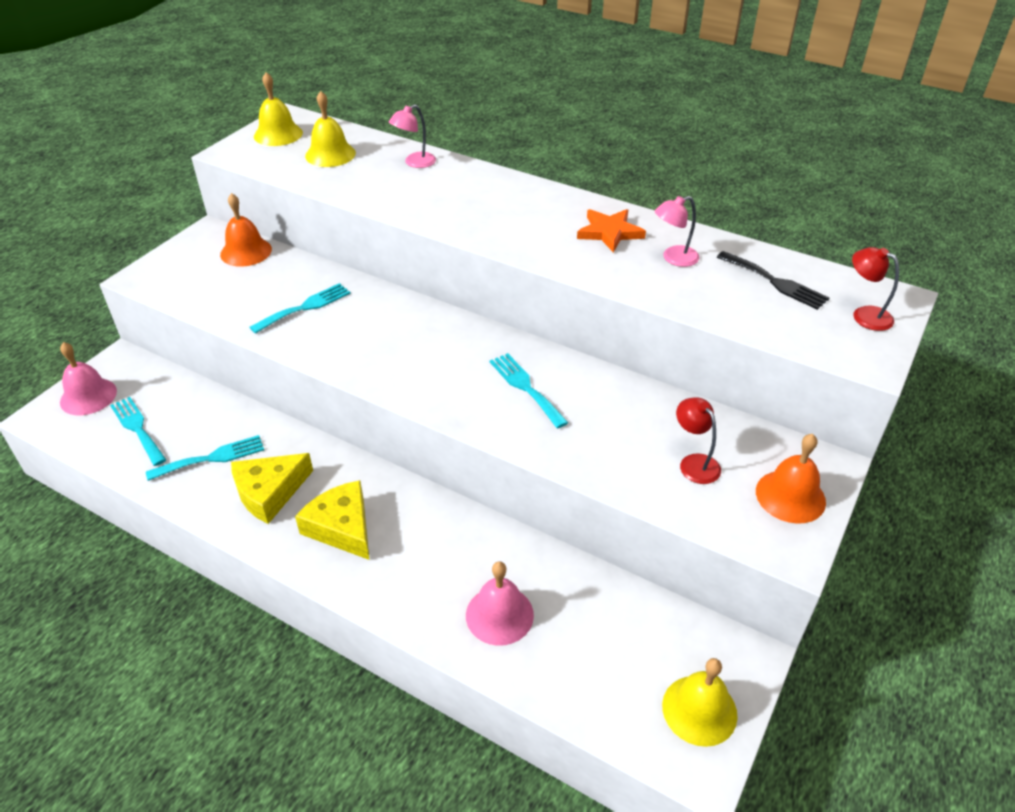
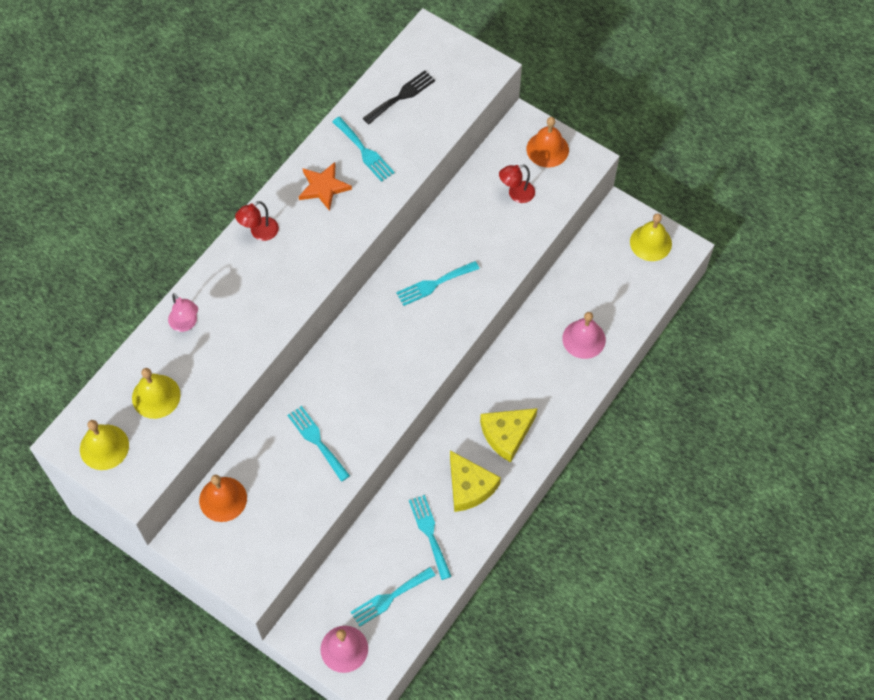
camera: 85 degrees left, 20 degrees up
(673, 258) = (364, 151): pink lamp -> turquoise fork
(864, 315) = (443, 56): red lamp -> red lamp (259, 232)

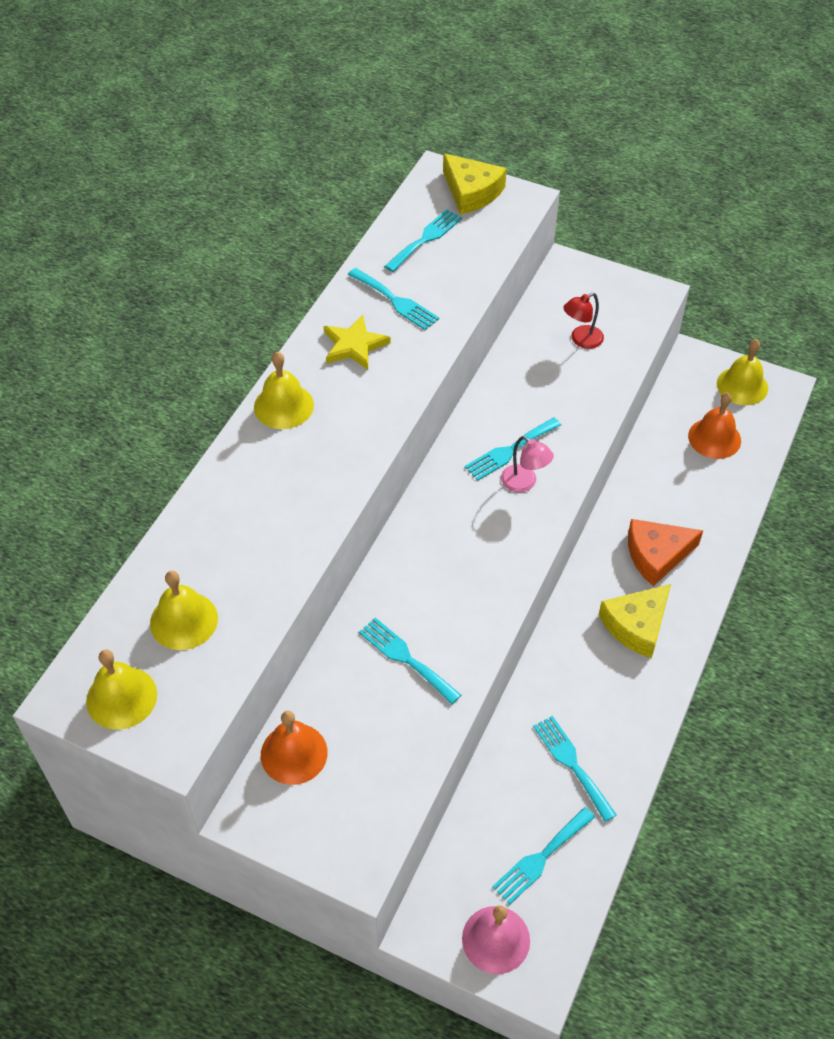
camera: 10 degrees left, 10 degrees down
(186, 324) = (208, 525): pink lamp -> pink lamp (524, 483)
(259, 232) = (283, 406): red lamp -> yellow bell
(323, 187) = (354, 345): orange star -> yellow star
(401, 96) = (426, 239): black fork -> turquoise fork
(469, 486) = (607, 696): yellow cheese -> yellow cheese (471, 192)
(538, 380) = (656, 555): none -> orange cheese
(547, 149) = (604, 289): orange bell -> orange bell (714, 438)
(584, 339) = (697, 501): pink bell -> none

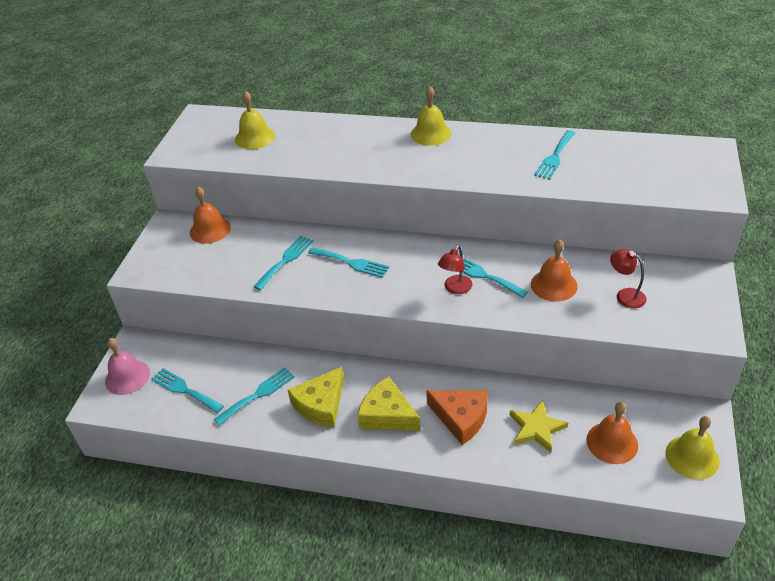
camera: 80 degrees right, 10 degrees down
(121, 697) = (201, 131): yellow bell -> none
(354, 345) = (500, 149): yellow star -> yellow star (536, 428)
(426, 239) = (631, 157): turquoise fork -> turquoise fork (351, 263)
(471, 192) = (703, 168): yellow cheese -> yellow cheese (321, 404)
(524, 483) = (455, 289): pink lamp -> red lamp
(546, 393) = (554, 285): none -> orange bell
(656, 555) = (461, 418): orange cheese -> orange cheese turned 150 degrees clockwise

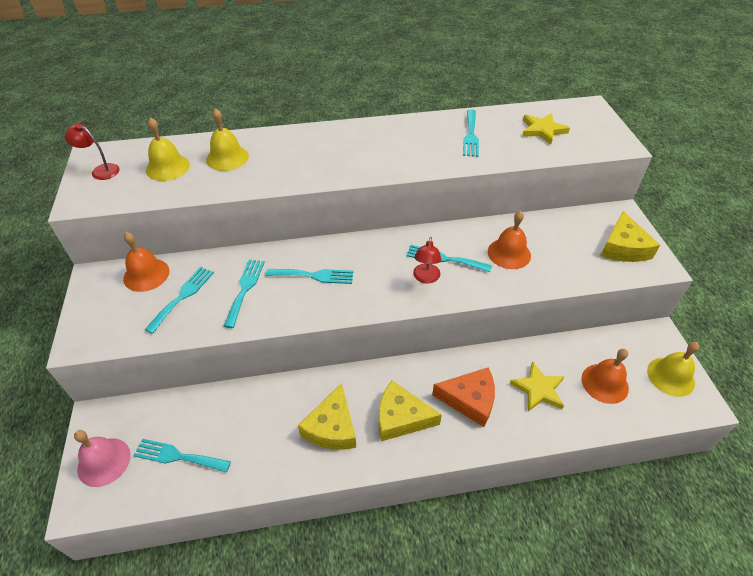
camera: 25 degrees left, 5 degrees up
(258, 394) = (262, 436): turquoise fork -> turquoise fork (183, 296)
(430, 133) = (347, 133): yellow bell -> yellow bell (227, 158)
(625, 295) = (571, 248): red lamp -> red lamp (101, 170)
(638, 165) = (543, 130): none -> yellow star
(686, 307) = (623, 247): none -> yellow cheese

